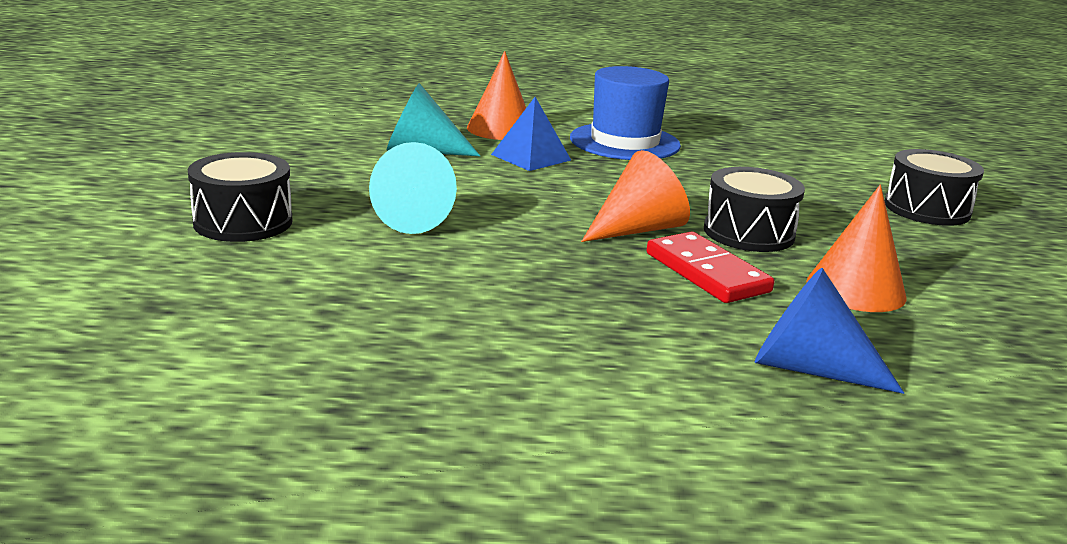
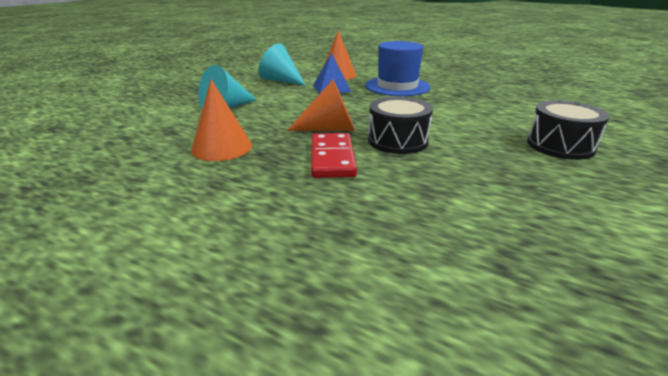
camera: 30 degrees right, 5 degrees up
(243, 222) = (149, 100): black drum -> none
(808, 368) = (301, 231): blue cone -> none
(855, 289) = (421, 187): orange cone -> orange cone (222, 147)

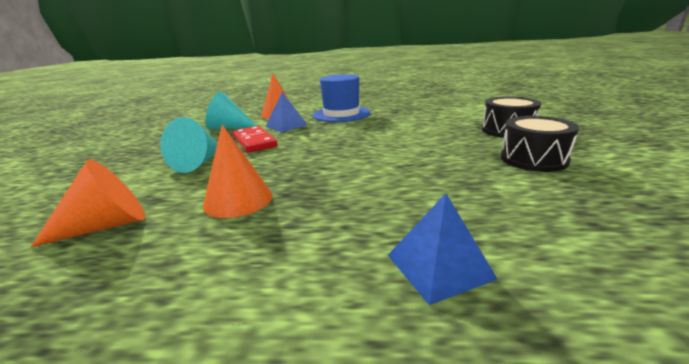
camera: 25 degrees left, 5 degrees down
(303, 246) = (439, 266): none -> blue pyramid
(330, 129) = (327, 157): orange cone -> orange cone (107, 225)
(332, 158) = (361, 180): red domino -> red domino (254, 142)
(397, 141) = (396, 153): black drum -> black drum (533, 159)

